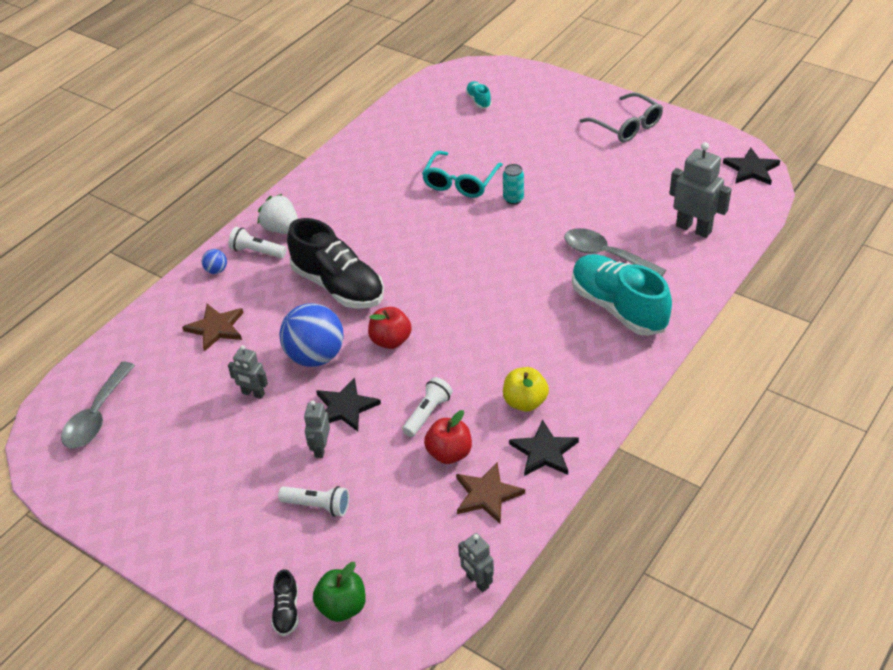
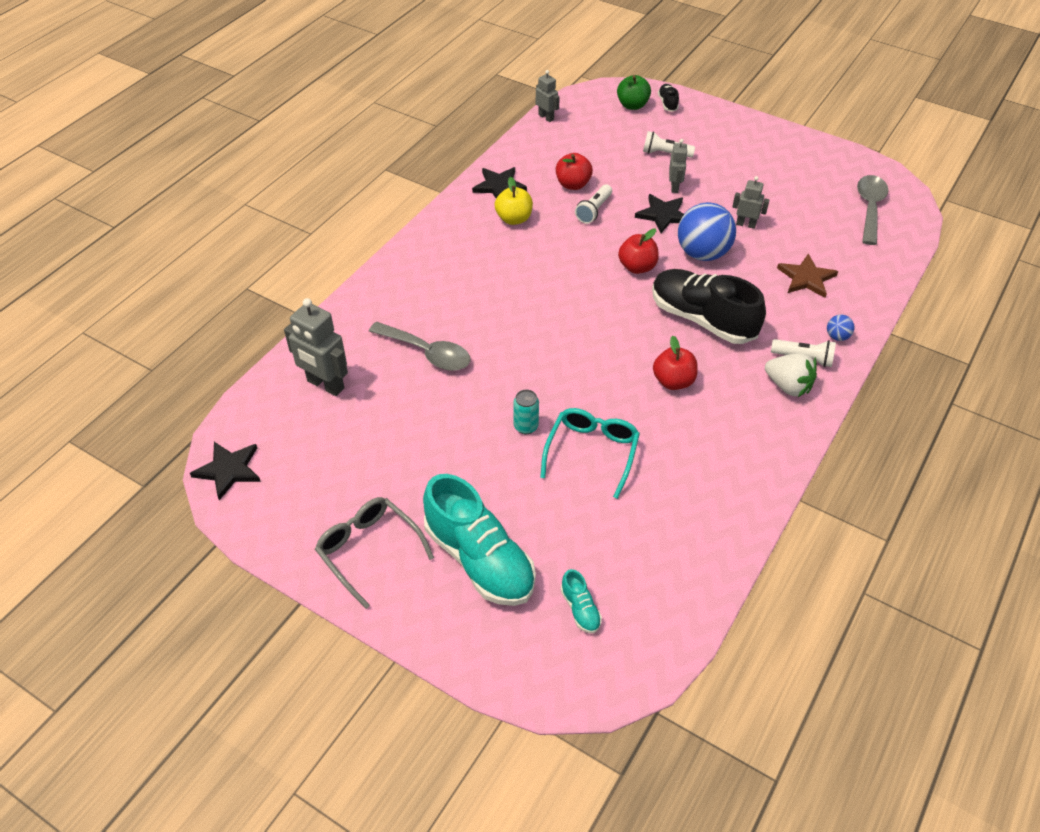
camera: 175 degrees right, 5 degrees up
(381, 233) = (673, 381): none -> red apple
(487, 495) = (542, 160): brown star -> none
(618, 308) = (423, 297): turquoise shoe -> turquoise shoe (479, 559)

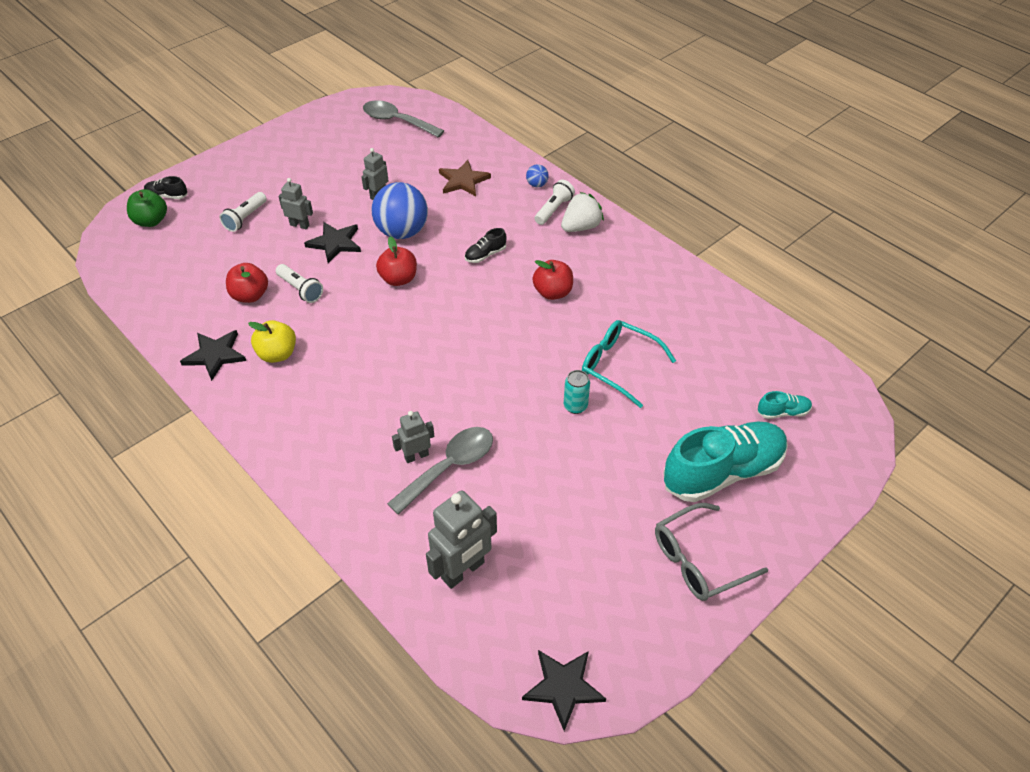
camera: 75 degrees left, 0 degrees up
(546, 117) = (121, 291): grey robot -> grey robot (416, 456)
(702, 319) = (485, 255): black shoe -> black shoe, size x0.42

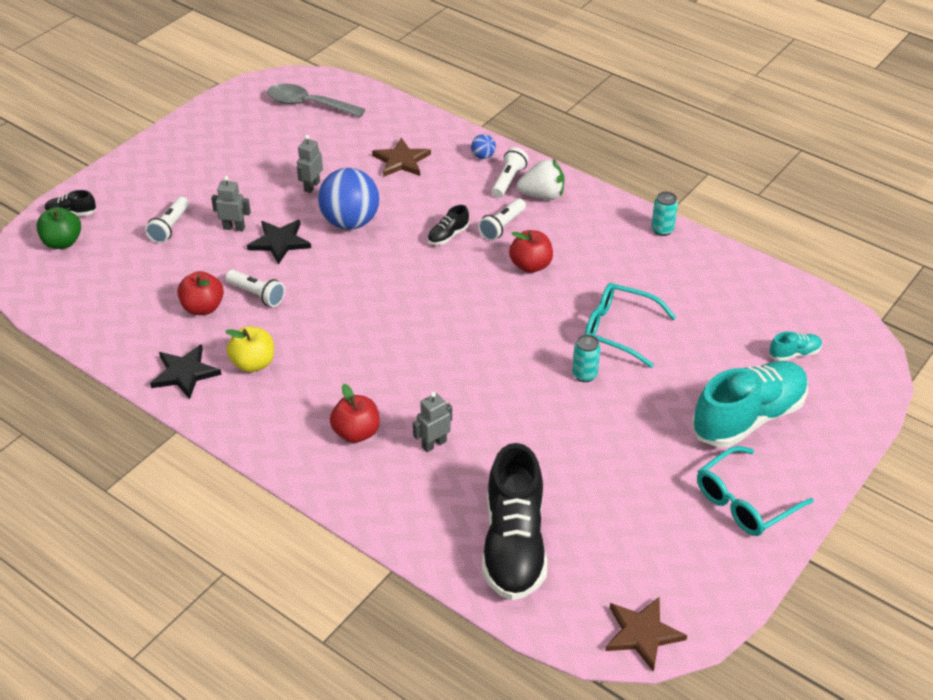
camera: 10 degrees left, 5 degrees down
(398, 279) = (361, 271): red apple -> red apple (356, 433)
(449, 467) = (471, 450): grey spoon -> none
(463, 571) = (514, 545): grey robot -> black shoe
(536, 252) = (502, 226): none -> white flashlight
(563, 687) = (642, 634): black star -> brown star
(581, 227) = (542, 195): white strawberry -> white strawberry turned 45 degrees clockwise
(684, 273) = (662, 230): none -> turquoise can
(698, 560) = (744, 502): grey glasses -> turquoise glasses

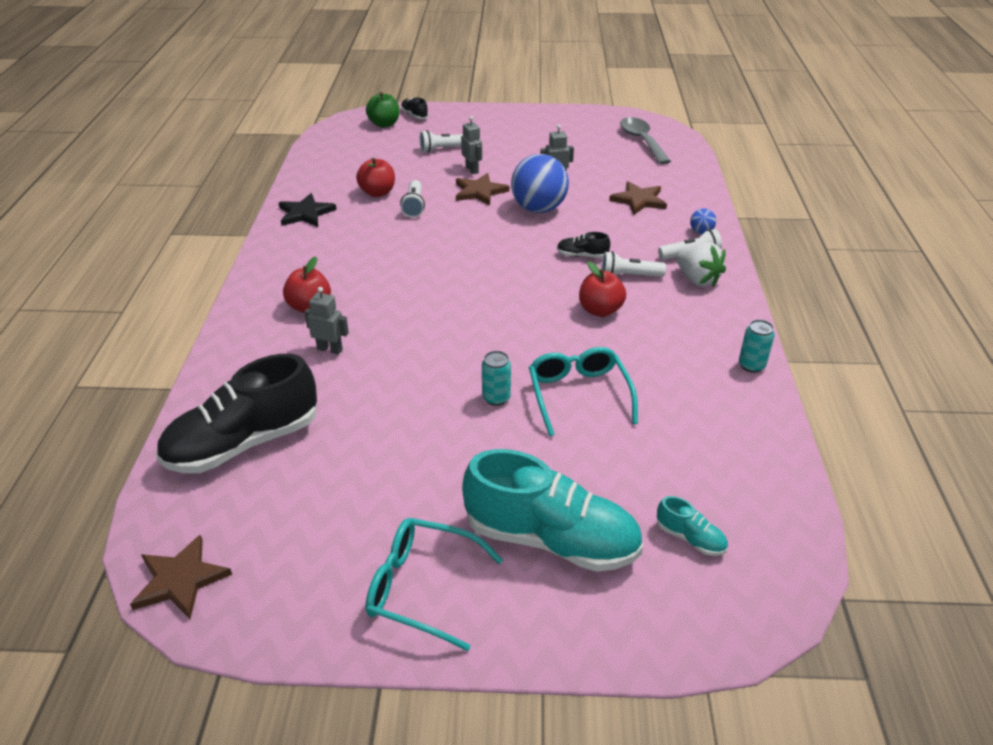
camera: 55 degrees right, 5 degrees down
(253, 363) = (341, 234): yellow apple -> none
(280, 242) = (479, 192): black star -> brown star

